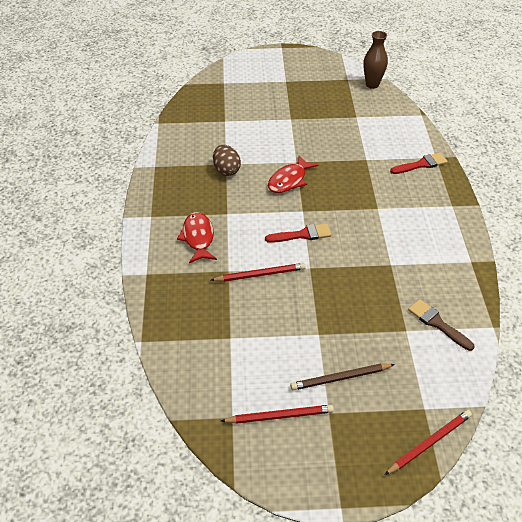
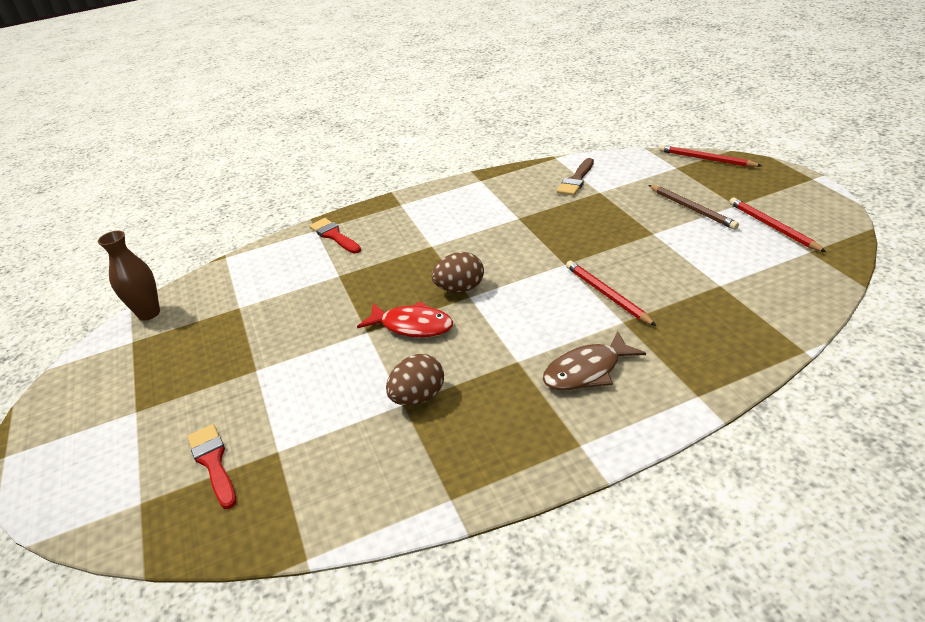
camera: 105 degrees left, 10 degrees down
(198, 238) = (587, 371): red fish -> brown fish
(302, 235) = (514, 284): red brush -> red brush (213, 462)
(314, 209) = (460, 288): none -> brown egg

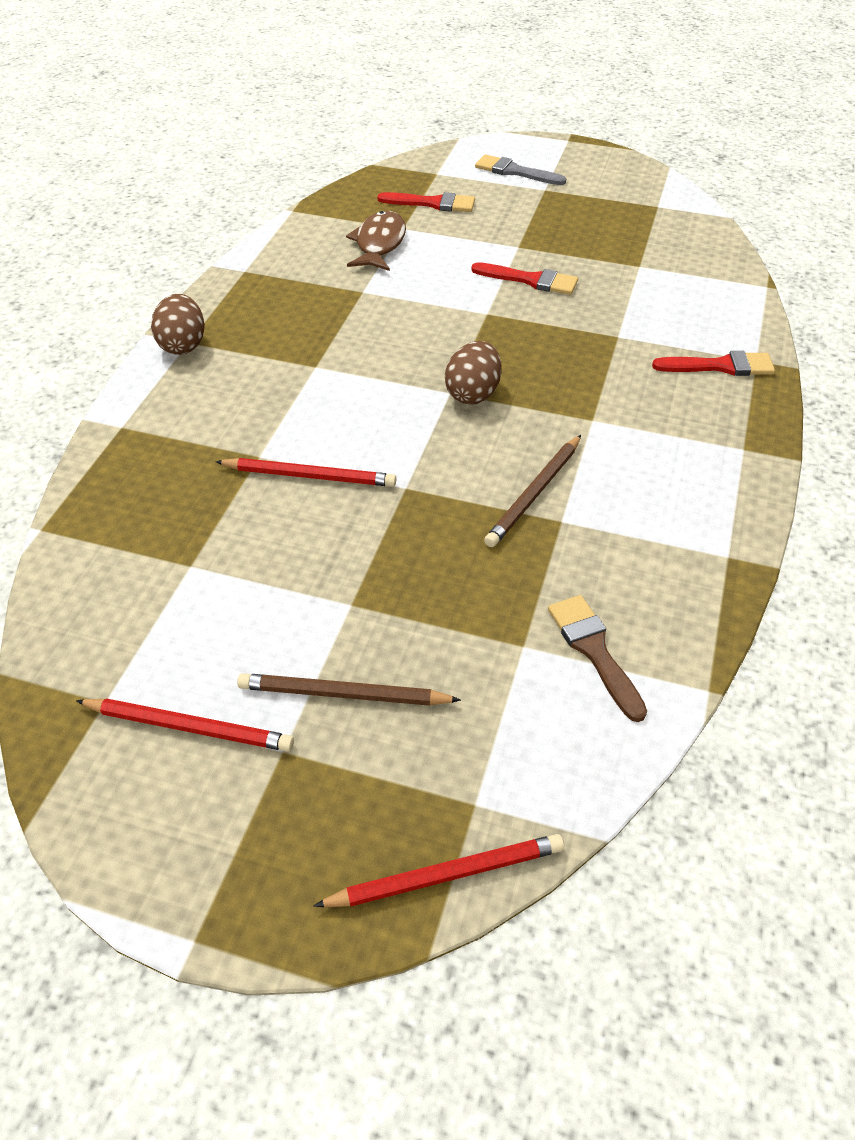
camera: 125 degrees right, 10 degrees up
(105, 450) = (515, 171): none -> grey brush
(149, 313) = (699, 222): brown vase -> none
(303, 338) = (530, 280): none -> red brush
(412, 326) = (456, 339): red fish -> none
(418, 397) = (358, 301): brown egg -> brown egg (183, 345)
(511, 232) = (535, 494): none -> brown pencil
(587, 371) = (242, 392): brown fish -> brown fish (379, 244)

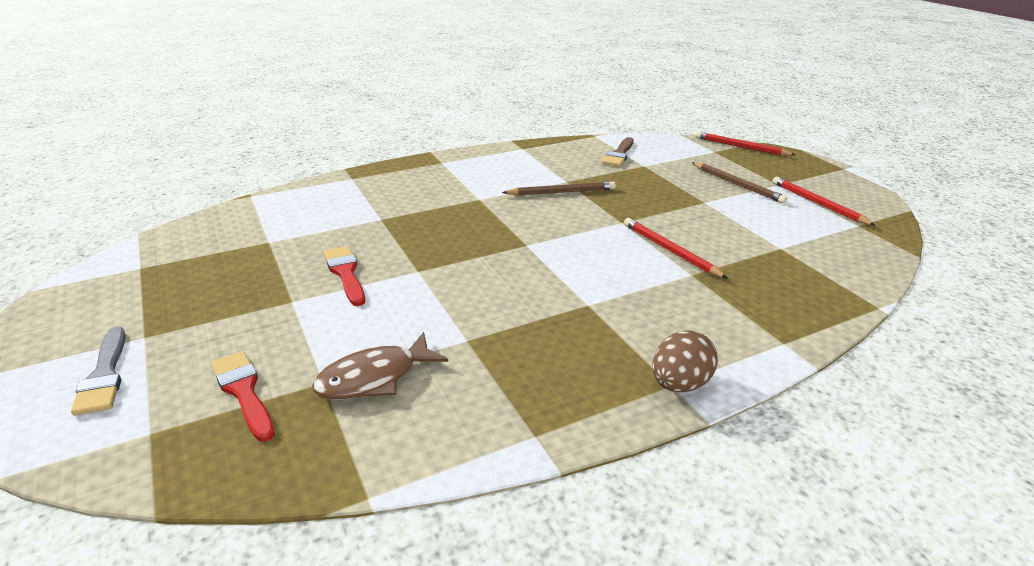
camera: 135 degrees left, 15 degrees down
(473, 394) = (515, 237): brown egg -> none
(720, 366) = (372, 184): red brush -> none

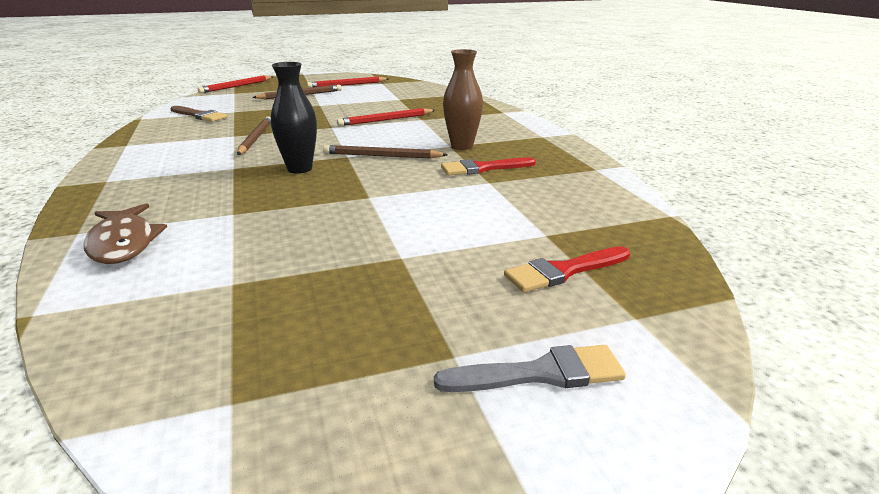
camera: 80 degrees left, 5 degrees down
(345, 273) = (354, 230): red brush -> red brush (483, 168)
(374, 378) = (539, 214): brown fish -> brown fish (123, 243)
(483, 227) = (299, 169): none -> black vase
(533, 264) = (382, 156): none -> brown pencil
(589, 313) = (462, 146): none -> brown vase
(679, 384) = (541, 134): brown egg -> none

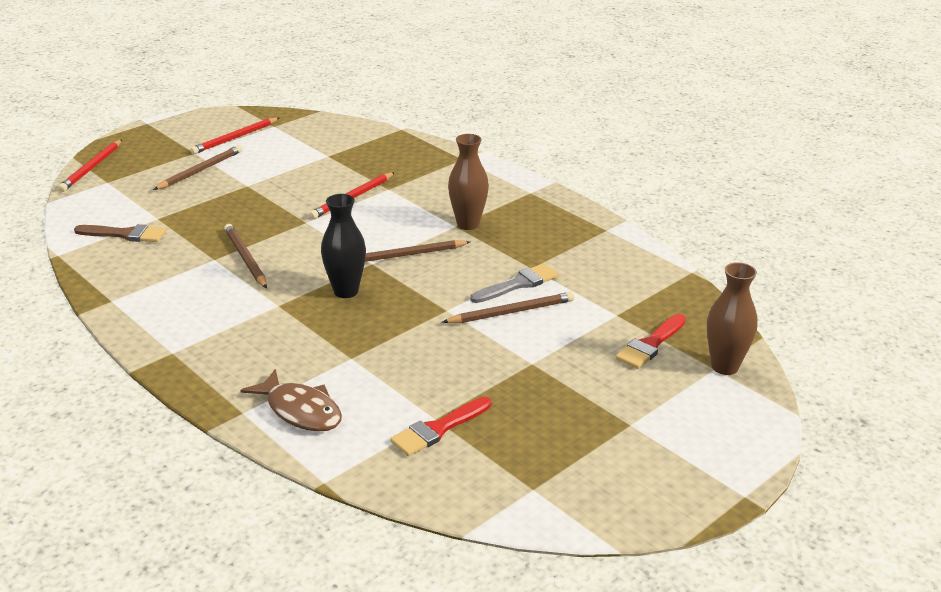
camera: 25 degrees left, 5 degrees up
(430, 210) = (511, 312): none -> brown pencil
(483, 168) = (512, 251): red brush -> red brush (438, 429)
(540, 373) = (685, 420): grey brush -> grey brush (518, 284)
(653, 319) = (724, 366): none -> brown vase

